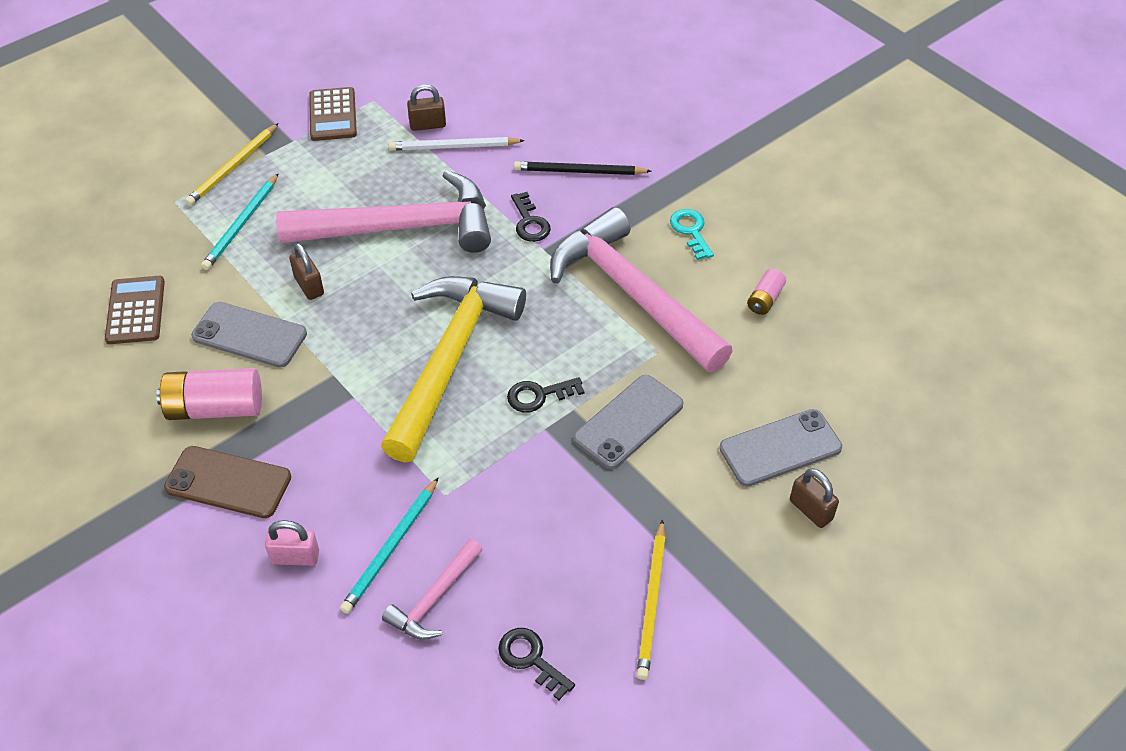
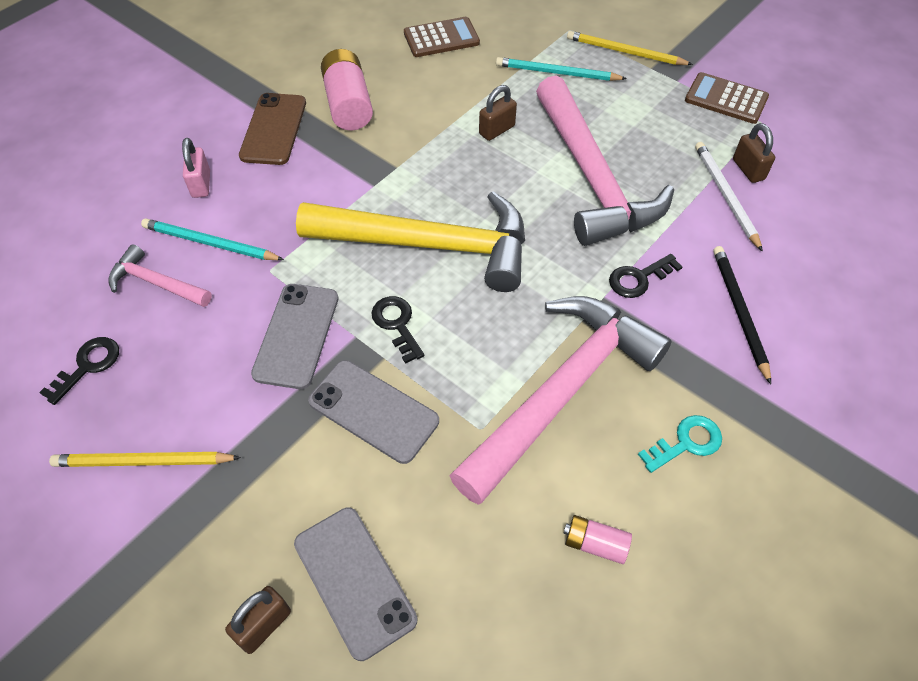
camera: 80 degrees right, 5 degrees up
(249, 335) = (430, 106): grey phone -> grey phone (296, 335)
(333, 115) = (726, 99): brown calculator -> brown calculator turned 45 degrees clockwise

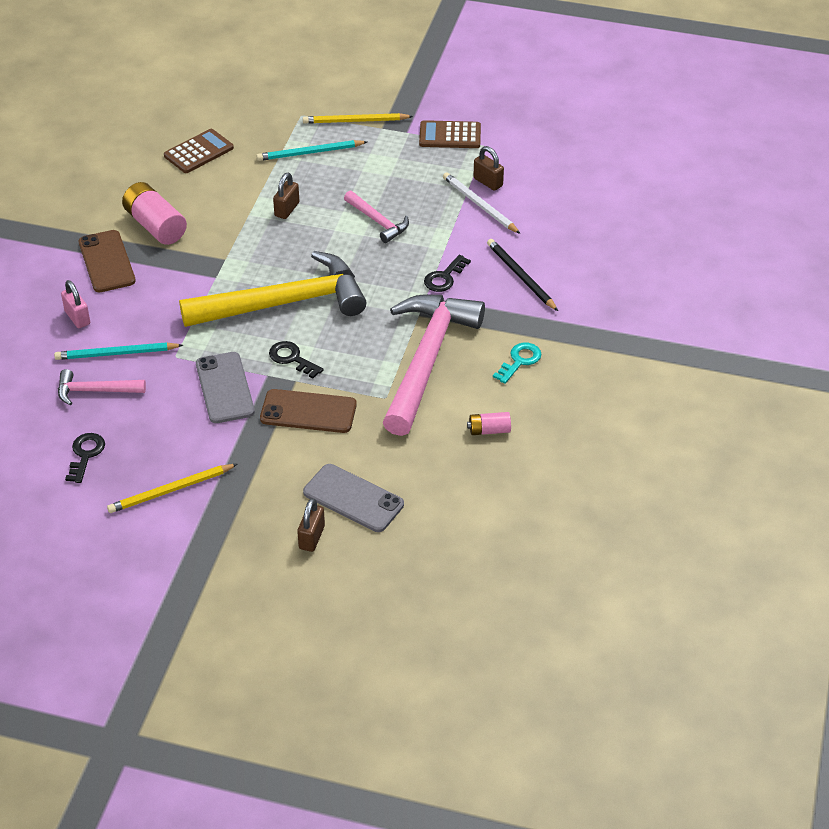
camera: 25 degrees left, 10 degrees down
(373, 411) = (308, 412): grey phone -> brown phone
(592, 178) = (378, 222): pink hammer -> pink hammer, size x0.46

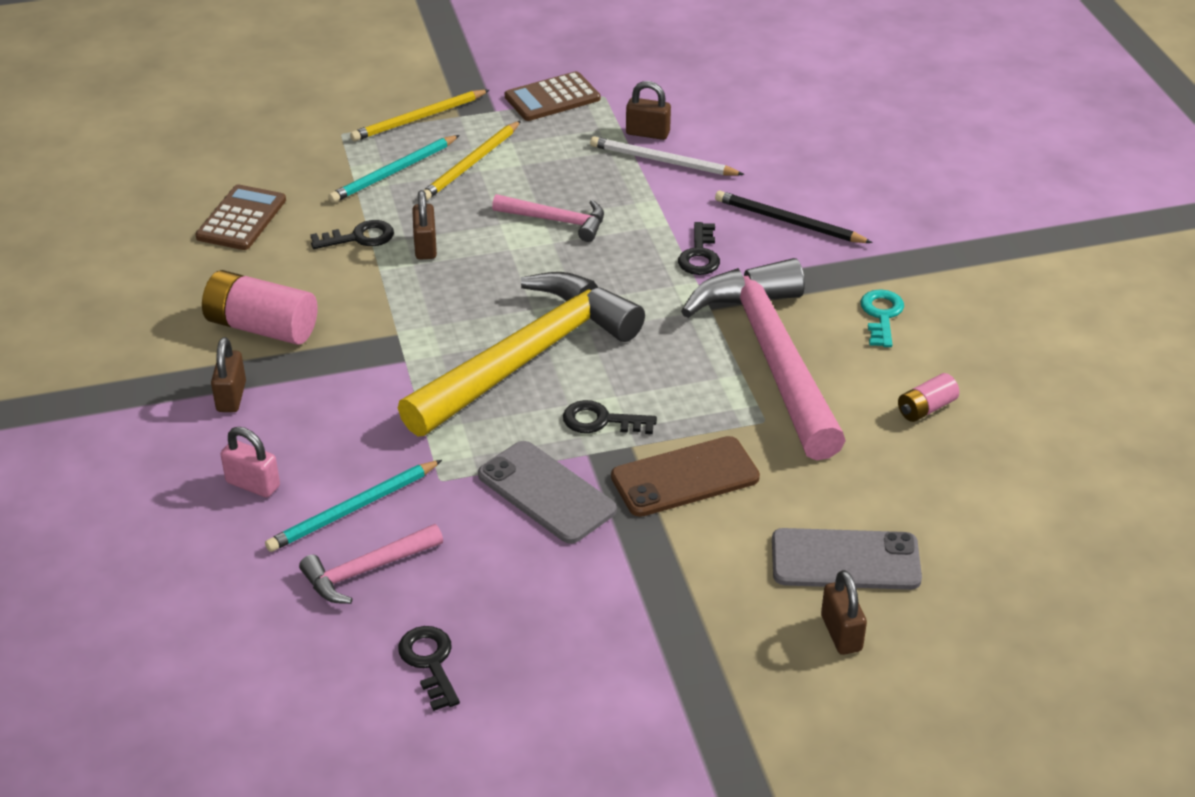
camera: 30 degrees left, 5 degrees down
(106, 262) = (231, 397): brown phone -> brown padlock
(170, 490) = (596, 657): yellow pencil -> yellow pencil (471, 164)
(254, 189) = (359, 237): none -> black key

